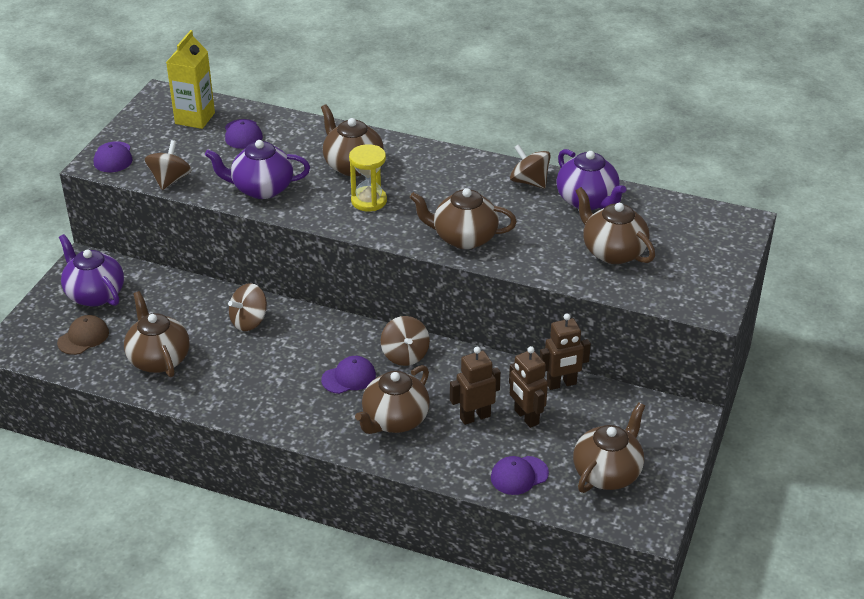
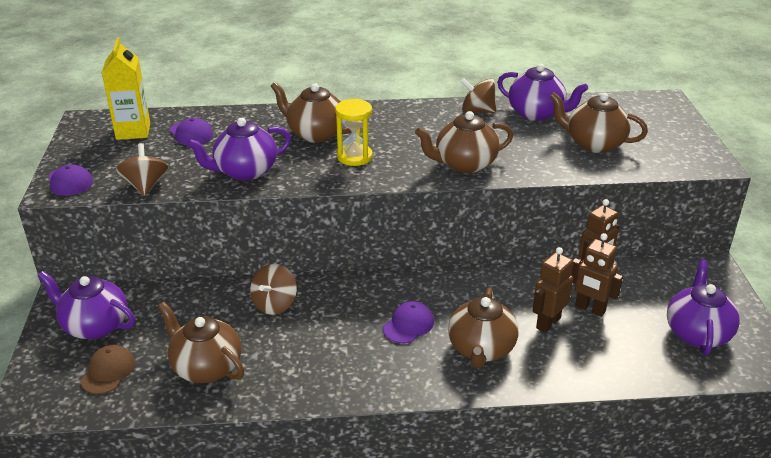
camera: 25 degrees left, 5 degrees down
(405, 355) = (443, 289): brown spinning top -> none
(519, 475) = (630, 361): purple cap -> none
(607, 473) = (697, 333): brown teapot -> purple teapot

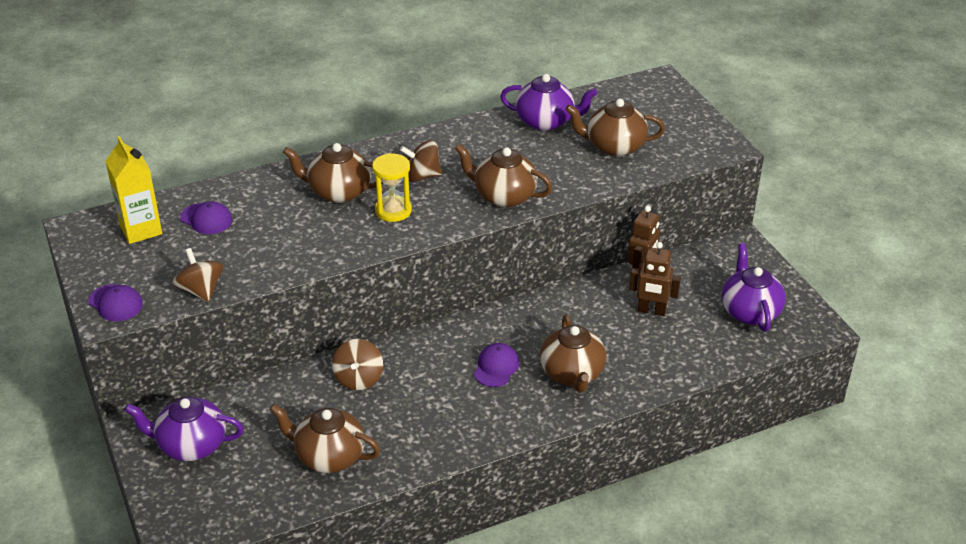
camera: 20 degrees left, 5 degrees up
(108, 371) = (236, 485): brown cap -> none
(245, 171) = (292, 251): purple teapot -> none
(464, 164) = (504, 196): brown teapot -> brown teapot turned 60 degrees clockwise
(477, 111) = (487, 130): brown spinning top -> brown spinning top (421, 176)
(548, 323) = (620, 334): brown robot -> none

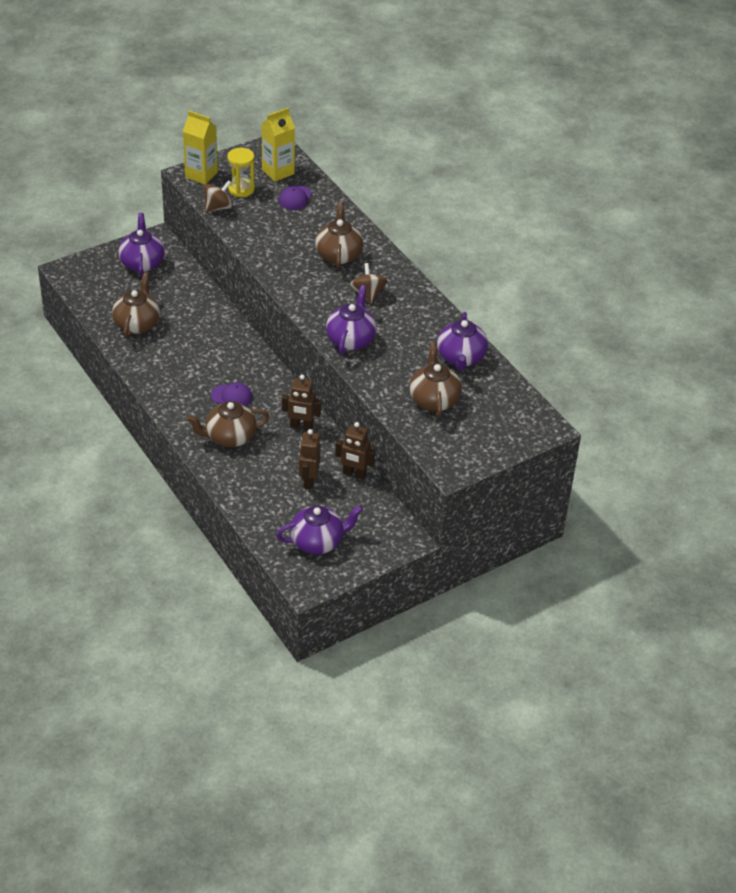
camera: 80 degrees right, 5 degrees up
(115, 303) = (201, 175): purple cap -> yellow carton
(358, 378) = (212, 329): brown spinning top -> none
(393, 211) = (321, 284): yellow hourglass -> yellow hourglass (241, 189)
(504, 196) = (351, 339): brown teapot -> purple teapot
(558, 310) = (301, 426): none -> brown robot

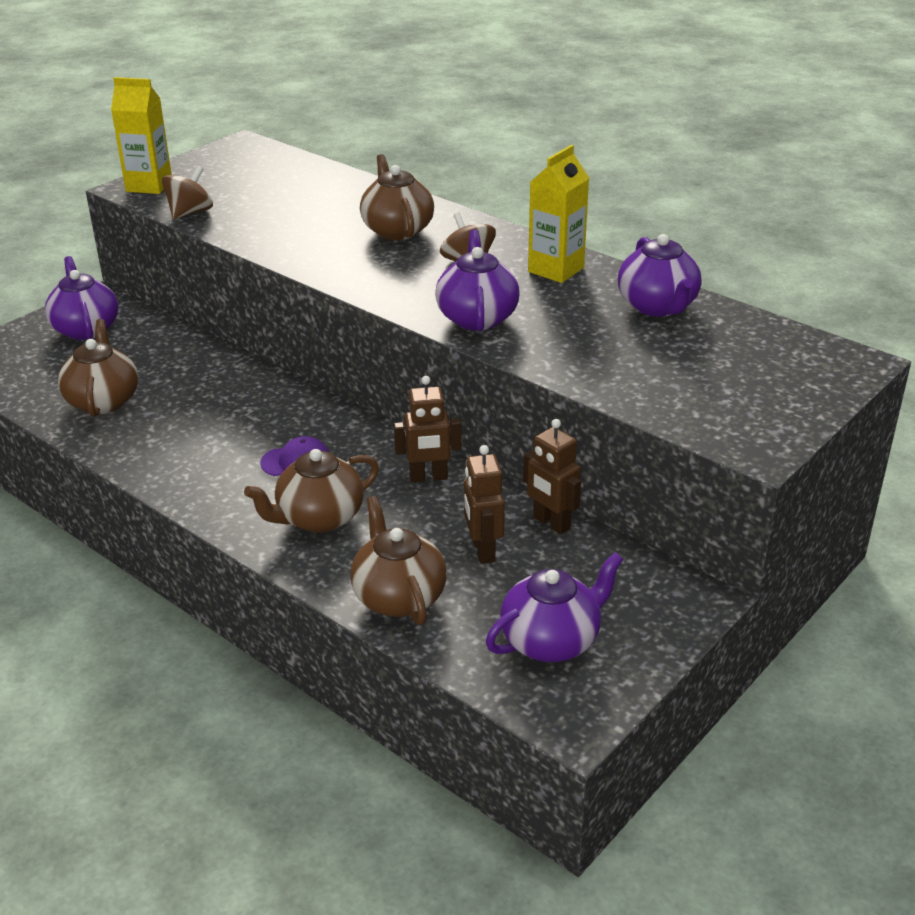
camera: 15 degrees left, 10 degrees down
(241, 189) = (215, 190): yellow hourglass -> none
(278, 172) = (260, 166): yellow carton -> yellow carton (556, 270)
(295, 198) = (299, 186): purple cap -> none
(354, 474) = (551, 523): brown robot -> brown robot turned 45 degrees clockwise
(434, 399) = (657, 363): brown teapot -> brown teapot (398, 597)

